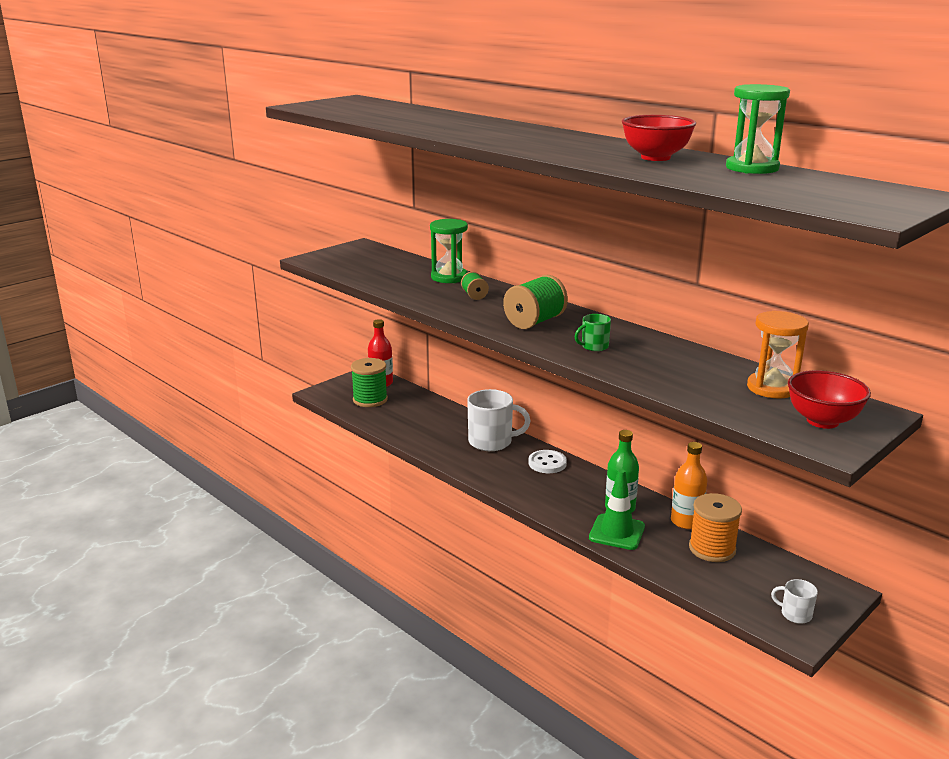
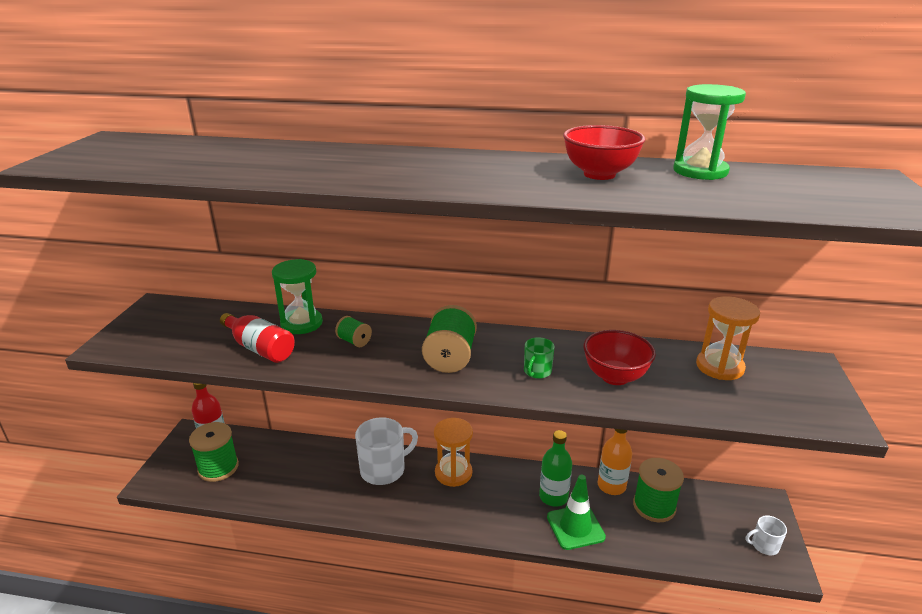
camera: 35 degrees left, 5 degrees up
(403, 283) = (260, 348): none -> red bottle
(547, 463) = (453, 473): white button -> orange hourglass
(712, 549) = (654, 506): orange spool -> green spool
(822, 421) = (796, 392): red bowl -> red bowl (615, 377)

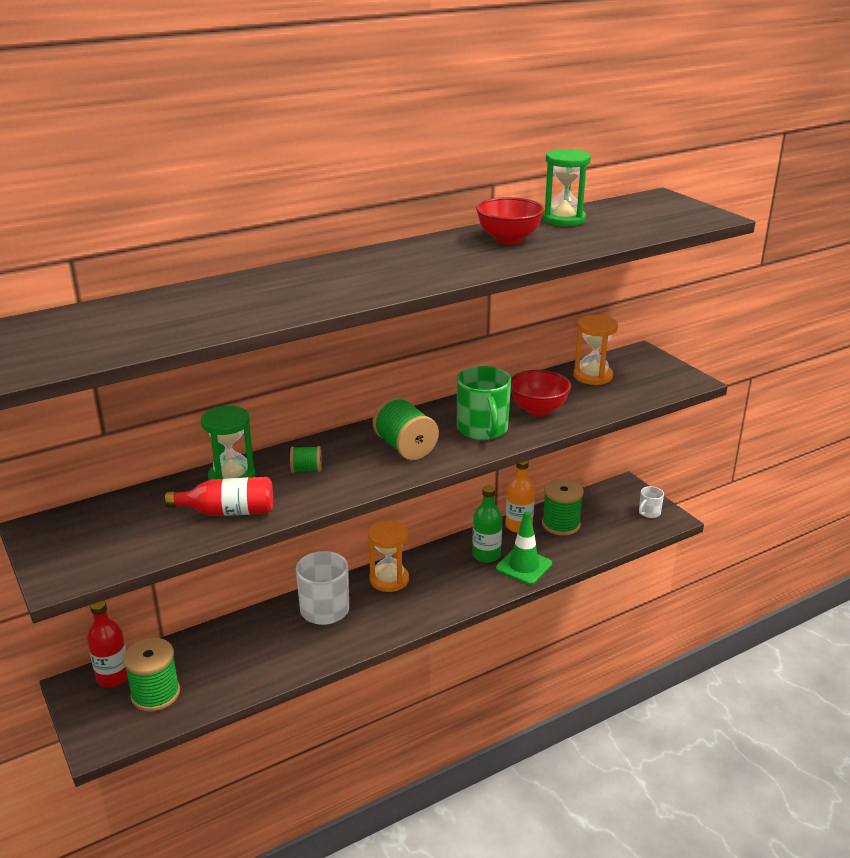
camera: 40 degrees left, 0 degrees up
(537, 371) = (482, 429): green mug -> green mug, size x1.97

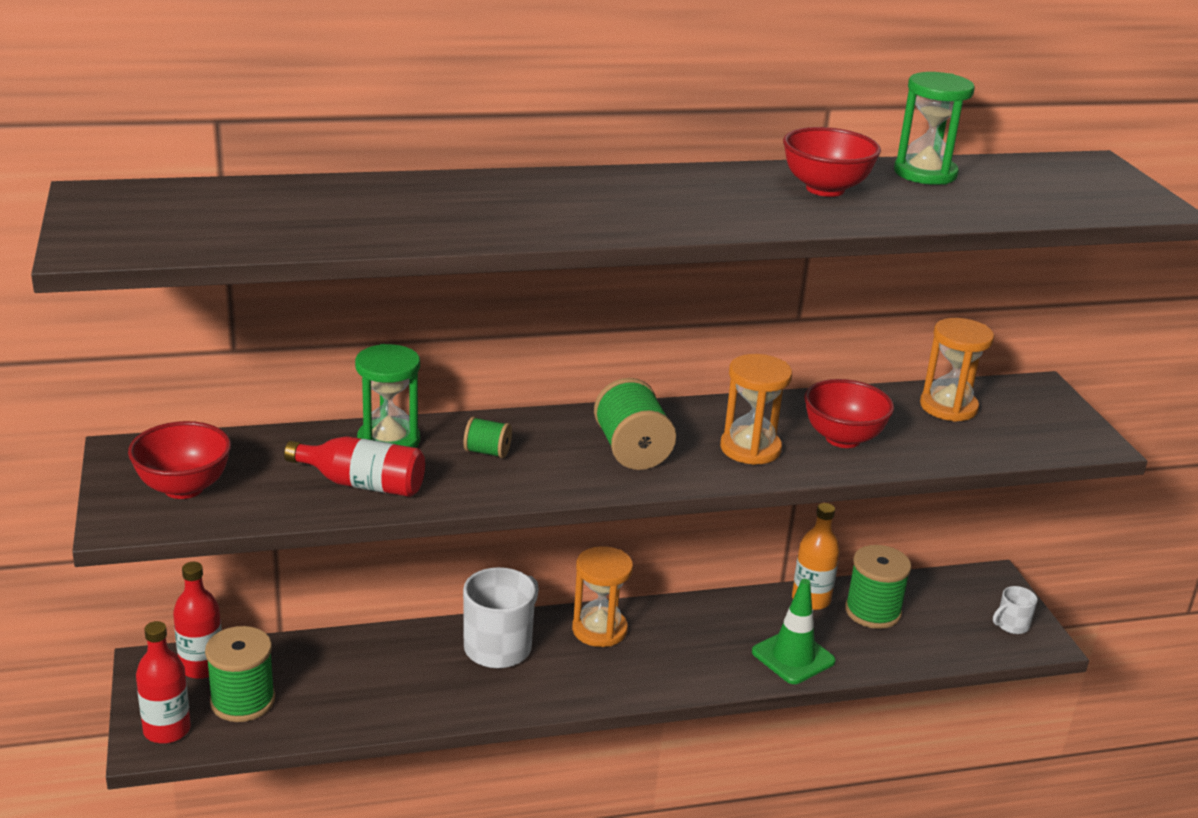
camera: 15 degrees right, 0 degrees up
(95, 544) = (184, 488): none -> red bowl
(106, 730) = (167, 730): none -> red bottle
(482, 429) = (750, 448): green mug -> orange hourglass
(486, 555) = (747, 629): green bottle -> none

